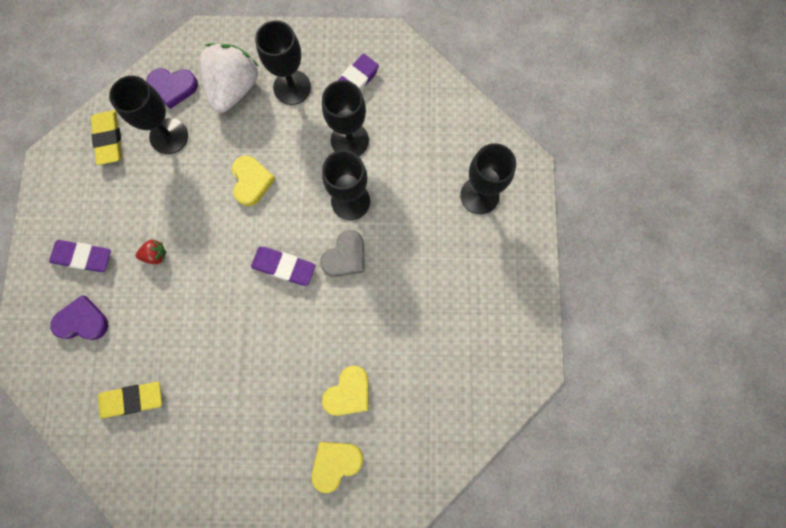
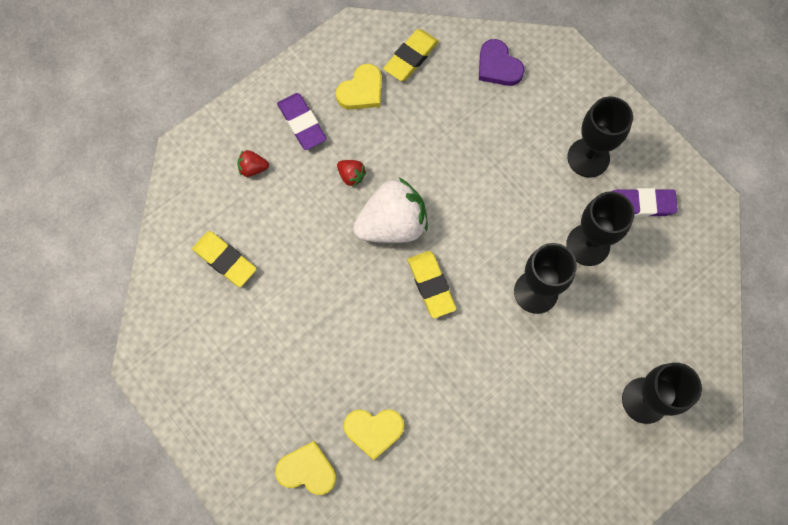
camera: 50 degrees right, 5 degrees down
(82, 321) = (253, 168): purple heart -> red strawberry
(169, 136) = (455, 99): black goblet -> none
(234, 88) = (543, 113): white strawberry -> white strawberry (392, 224)
(251, 181) = (478, 196): yellow heart -> yellow heart (361, 91)
(284, 267) = (431, 285): purple eraser -> yellow eraser
(345, 256) = (485, 329): grey heart -> none

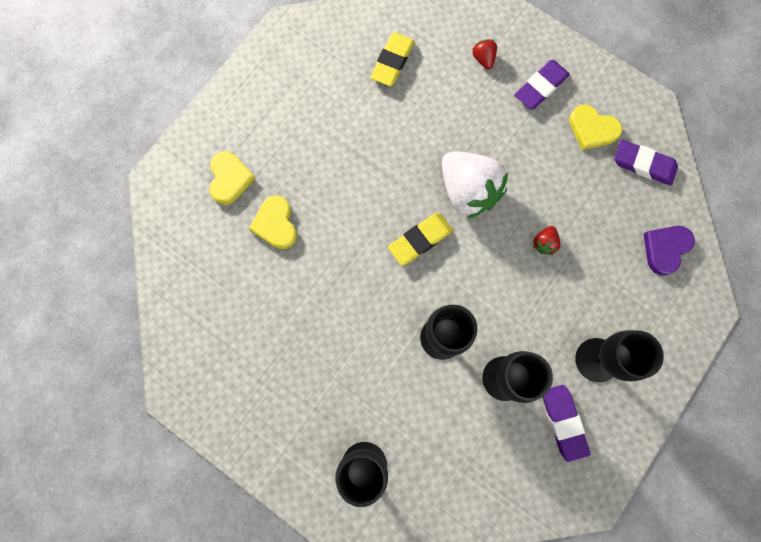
camera: 75 degrees right, 5 degrees up
(351, 176) = (503, 143): red strawberry -> red strawberry (544, 243)
(411, 57) = (643, 164): yellow eraser -> purple eraser

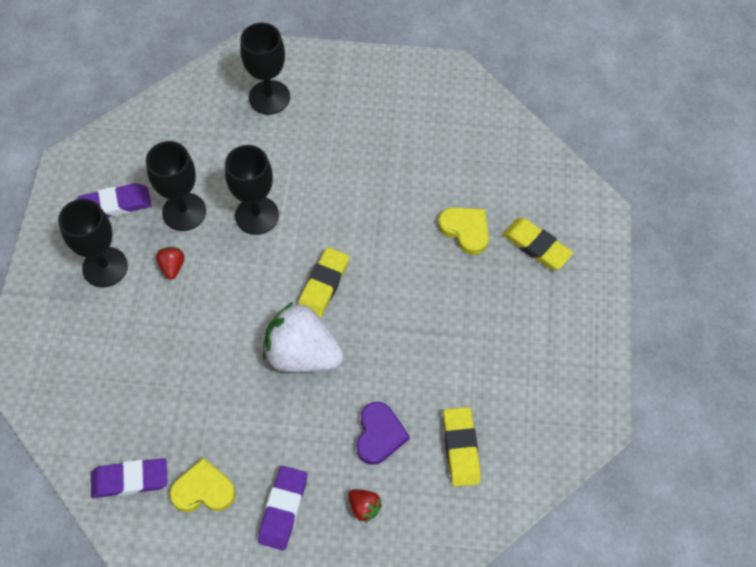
camera: 150 degrees right, 15 degrees down
(230, 179) = (536, 246): yellow heart -> yellow eraser
(544, 243) = (201, 343): red strawberry -> red strawberry (172, 267)
(563, 422) = (116, 204): purple eraser -> purple eraser turned 60 degrees counterclockwise
(665, 249) = (74, 401): purple heart -> purple heart (379, 435)

